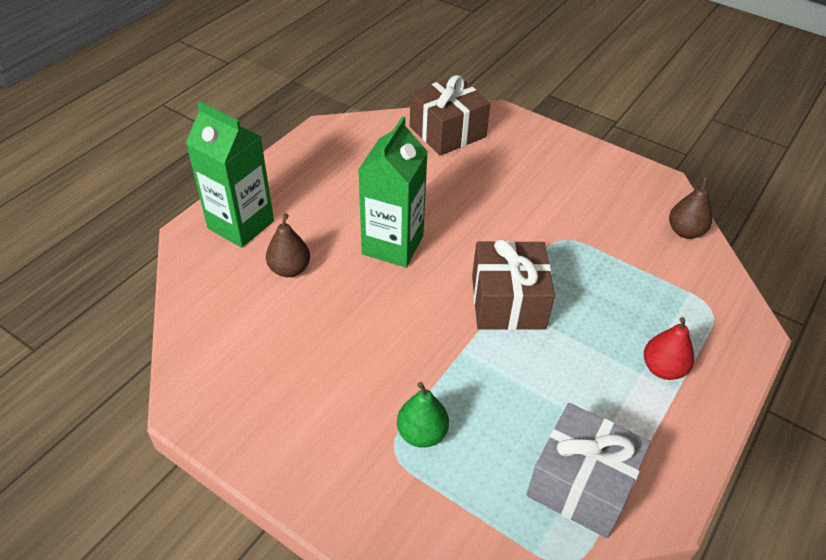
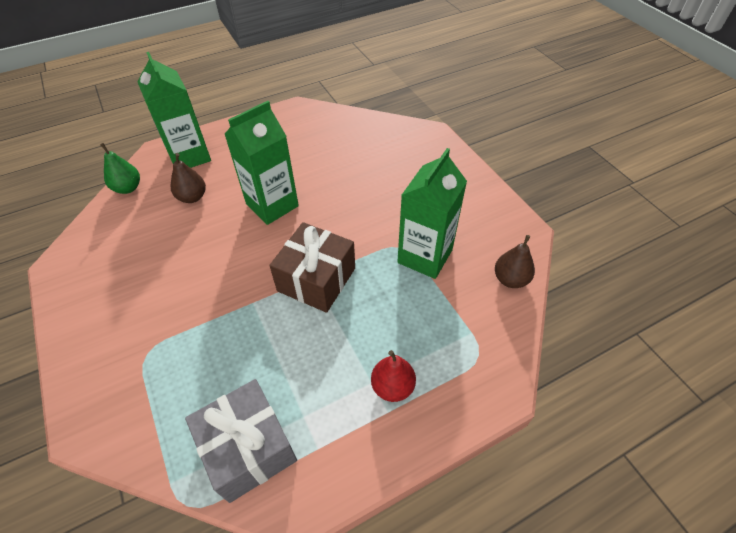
camera: 30 degrees right, 5 degrees up
(422, 433) = (174, 351): green pear -> green pear (128, 188)
(447, 132) = (381, 135): brown gift -> none
(593, 239) = (425, 256): none -> green carton

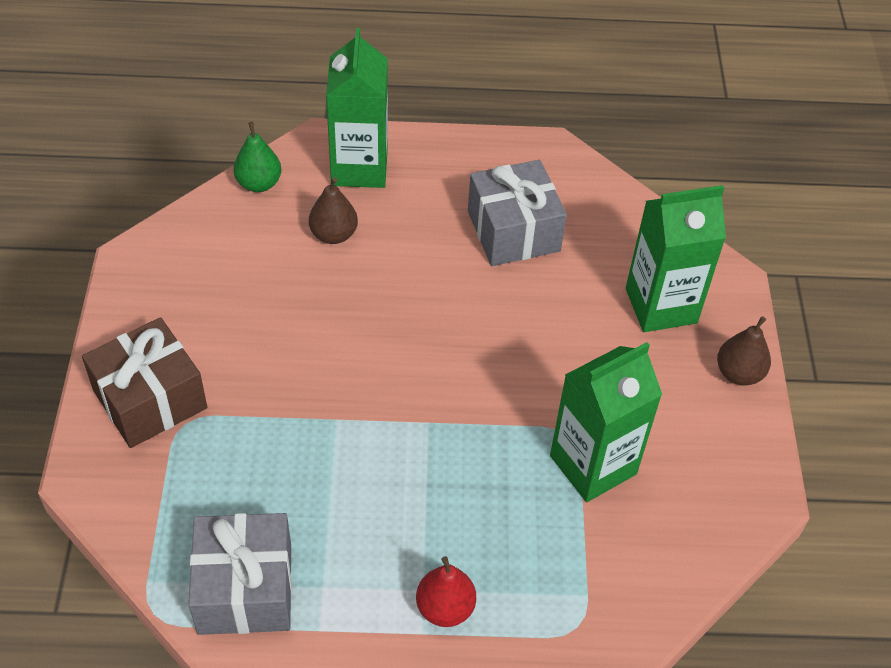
camera: 25 degrees right, 0 degrees up
(272, 205) = (431, 294): green carton -> green carton (661, 306)
(301, 154) = (513, 231): none -> grey gift
(316, 279) = (431, 427): brown gift -> brown gift (150, 399)
(510, 279) = (690, 554): brown pear -> brown pear (738, 373)

